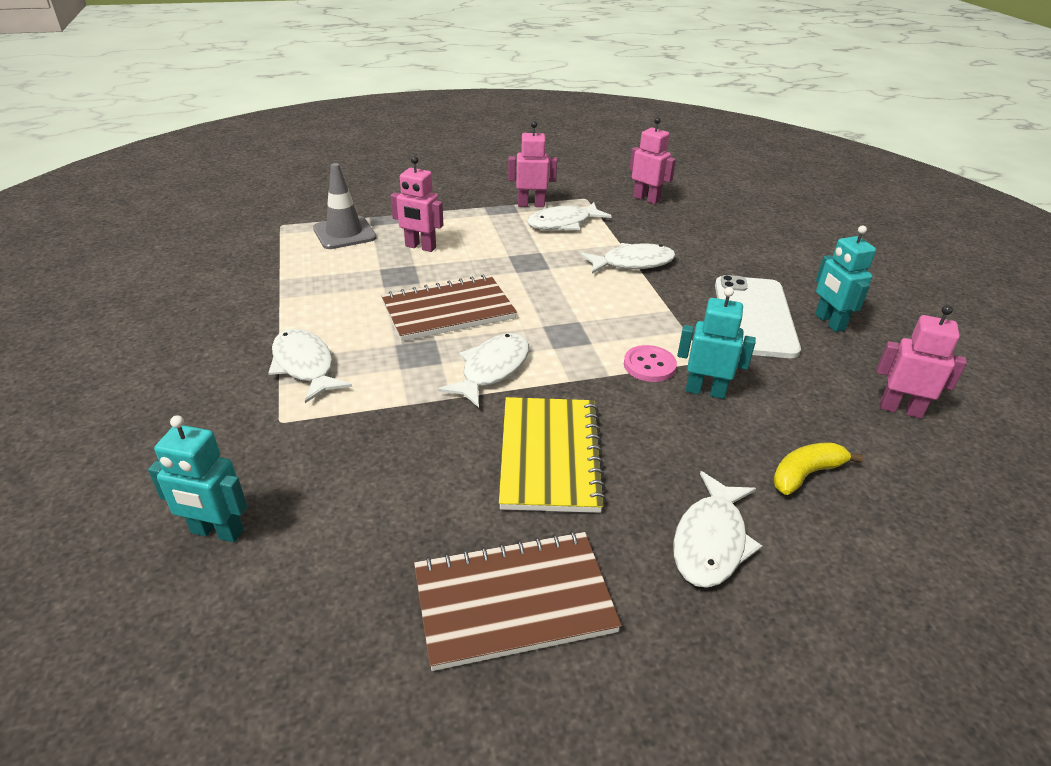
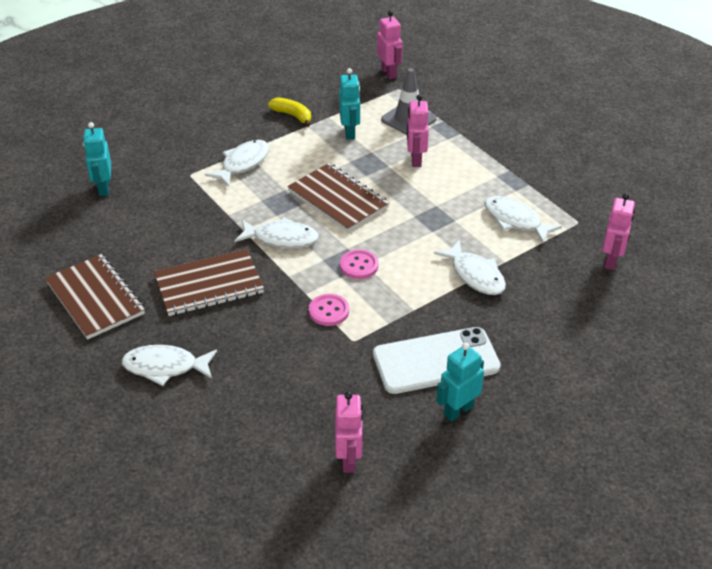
camera: 70 degrees right, 5 degrees up
(531, 204) = (535, 194): pink robot -> pink robot (389, 73)
(550, 456) = (209, 285): yellow notebook -> brown notebook
(579, 325) = (359, 265): none -> pink button
(705, 391) = (313, 345): turquoise robot -> turquoise robot (350, 132)
(805, 474) = (245, 406): yellow banana -> yellow banana (293, 115)

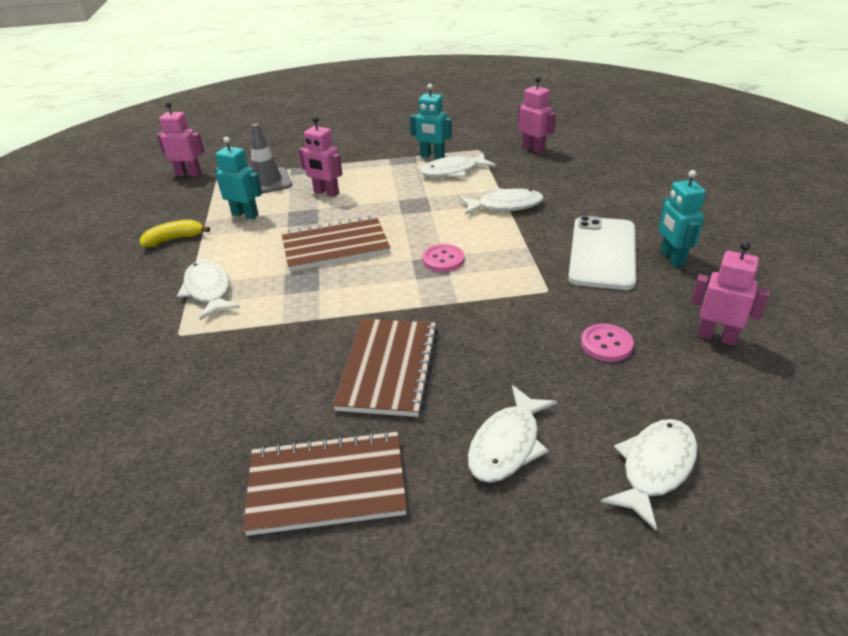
camera: 60 degrees left, 5 degrees down
(103, 188) = (110, 419): turquoise robot -> turquoise robot (432, 156)
(281, 238) = (359, 295): white fish -> white fish (654, 468)
(329, 311) = (495, 294): pink button -> pink button (606, 344)

